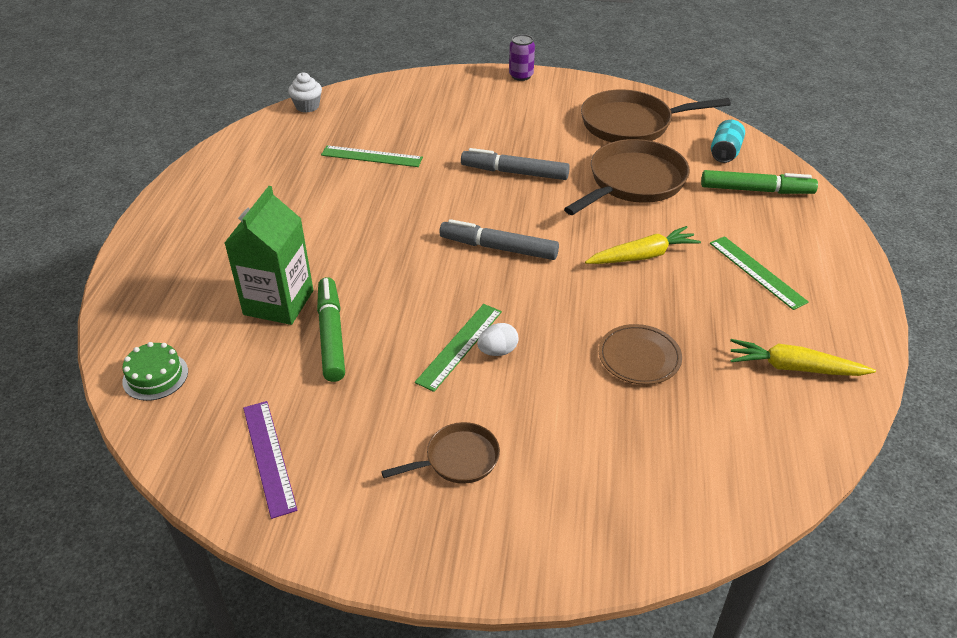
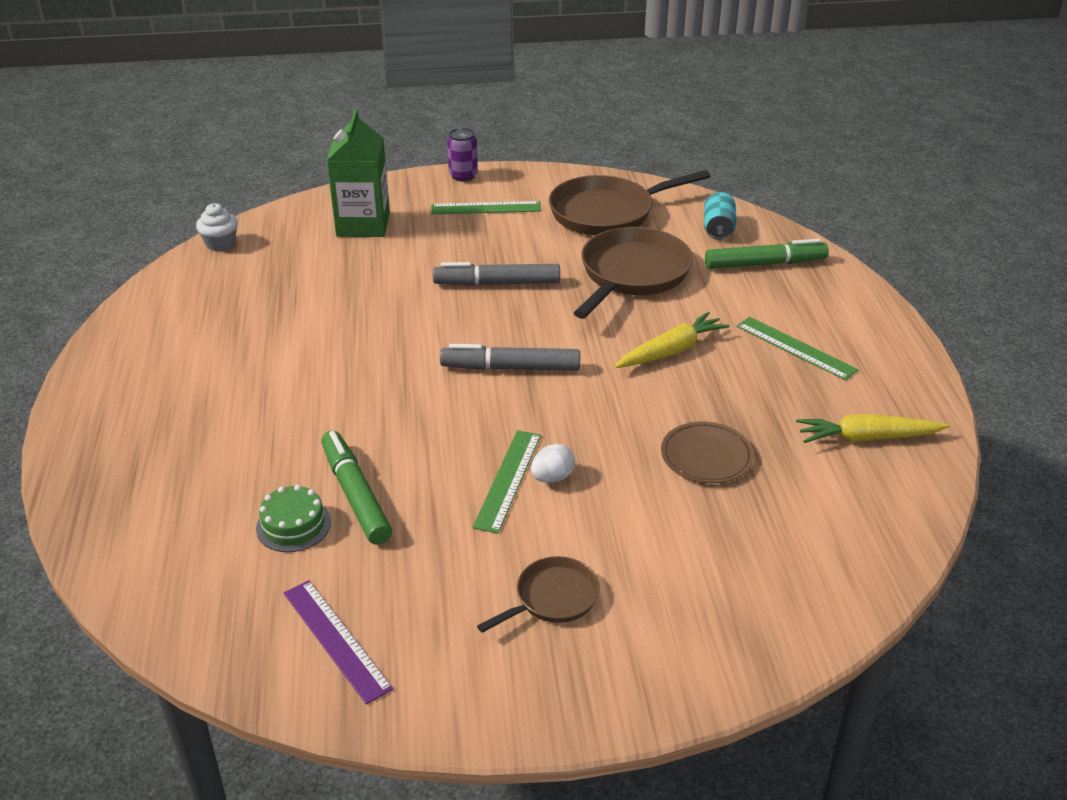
camera: 15 degrees left, 5 degrees down
(155, 376) = (160, 579): green cake -> green cake (293, 525)
(278, 302) = (277, 470): green carton -> green carton (363, 224)
(371, 156) = (323, 290): green ruler -> green ruler (486, 208)

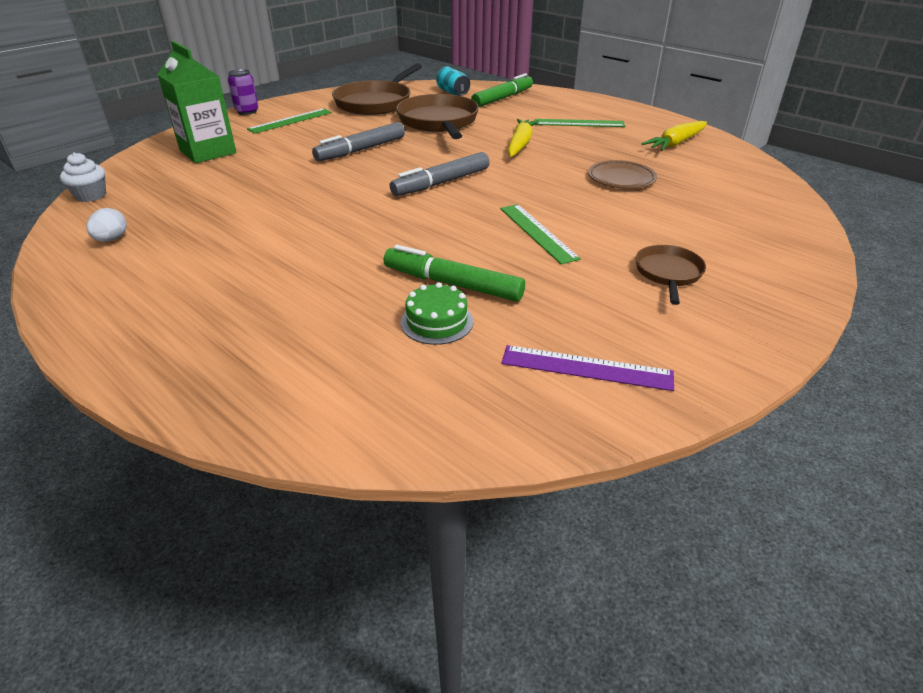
camera: 40 degrees left, 0 degrees up
(552, 477) = (561, 220): white egg -> white egg (111, 239)

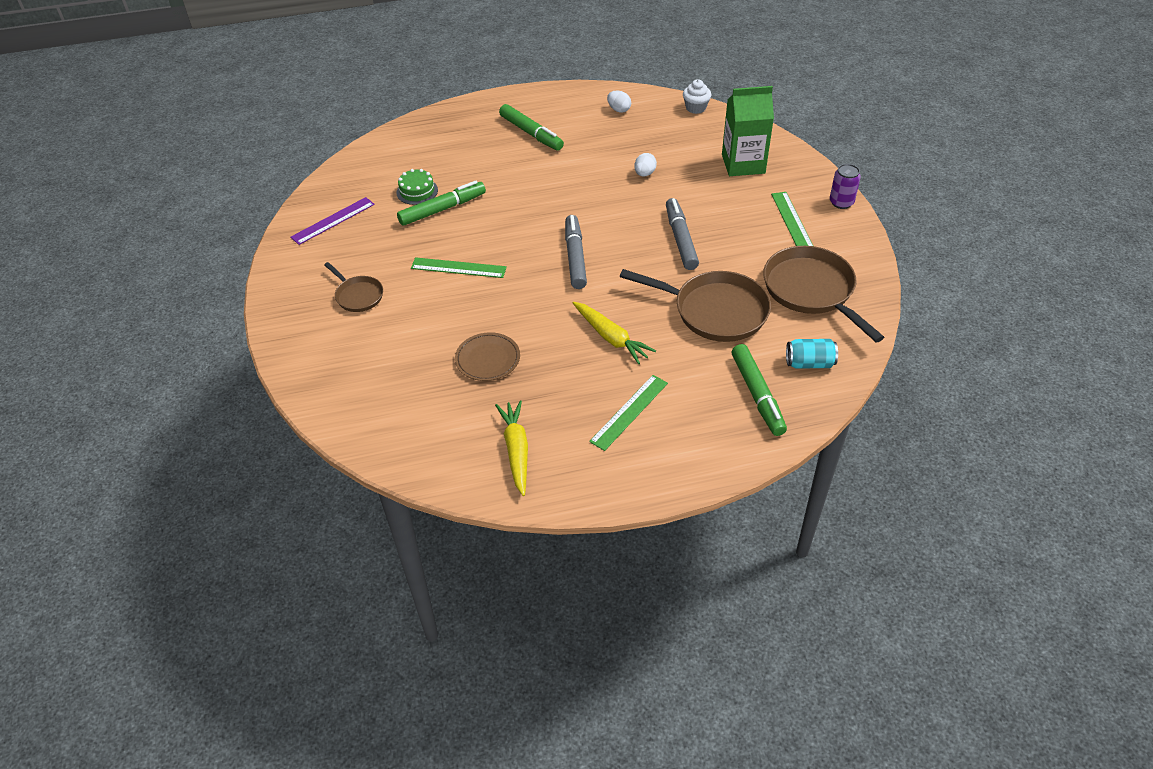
camera: 125 degrees right, 10 degrees up
(211, 283) = (531, 133): none -> green marker
(261, 188) = (644, 174): none -> white egg

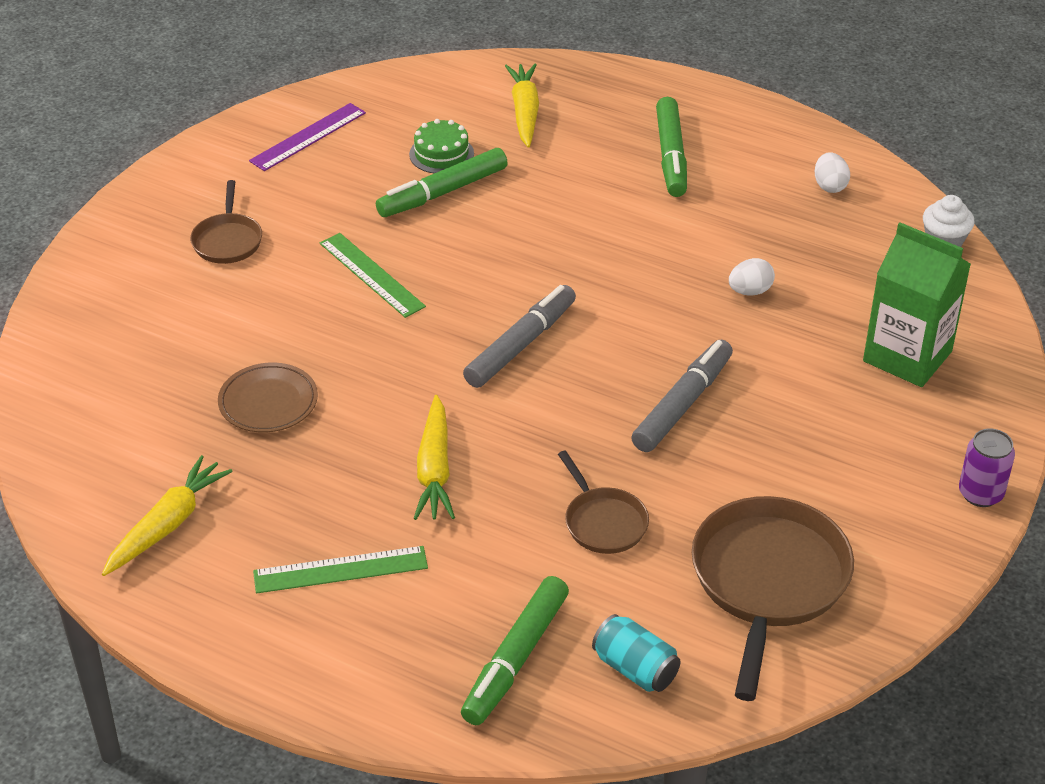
camera: 40 degrees right, 5 degrees down
(333, 221) = (308, 137): purple ruler -> purple ruler turned 45 degrees counterclockwise
(433, 150) = (524, 112): none -> yellow carrot
(442, 209) = (442, 192): green marker -> green marker turned 135 degrees clockwise
(715, 311) = (603, 522): brown pan -> brown pan, size x0.53
(792, 221) = (870, 474): green ruler -> none

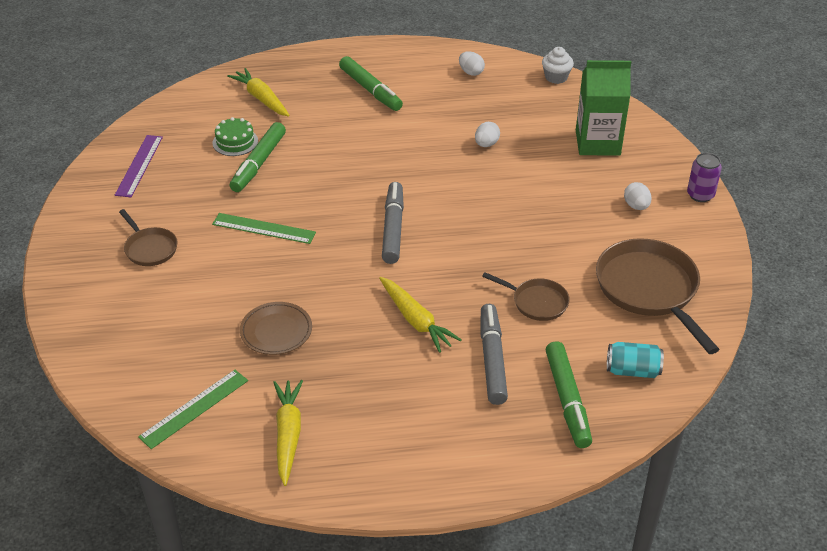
camera: 35 degrees left, 0 degrees up
(340, 569) = (420, 404): green ruler -> green ruler (194, 408)
(682, 404) = (513, 219): grey marker -> grey marker (492, 359)
(870, 465) = (636, 206): none -> white egg

